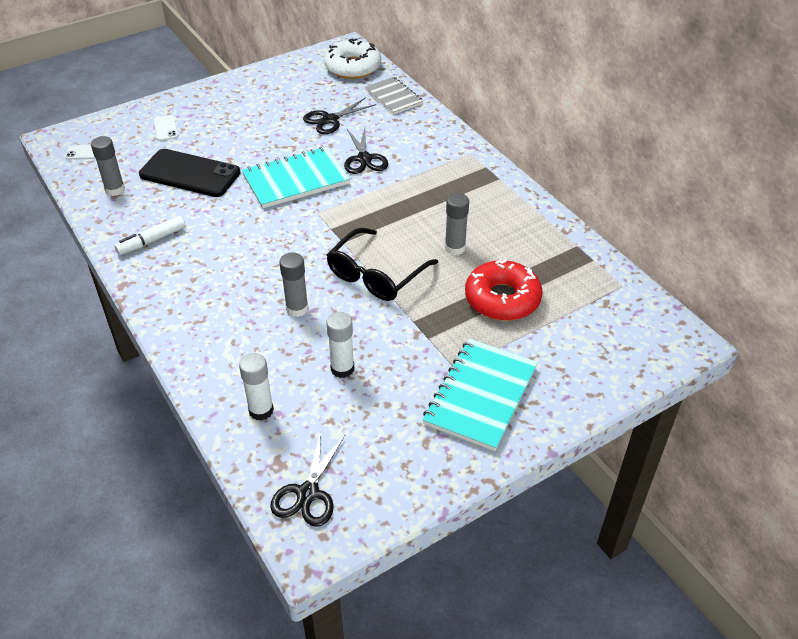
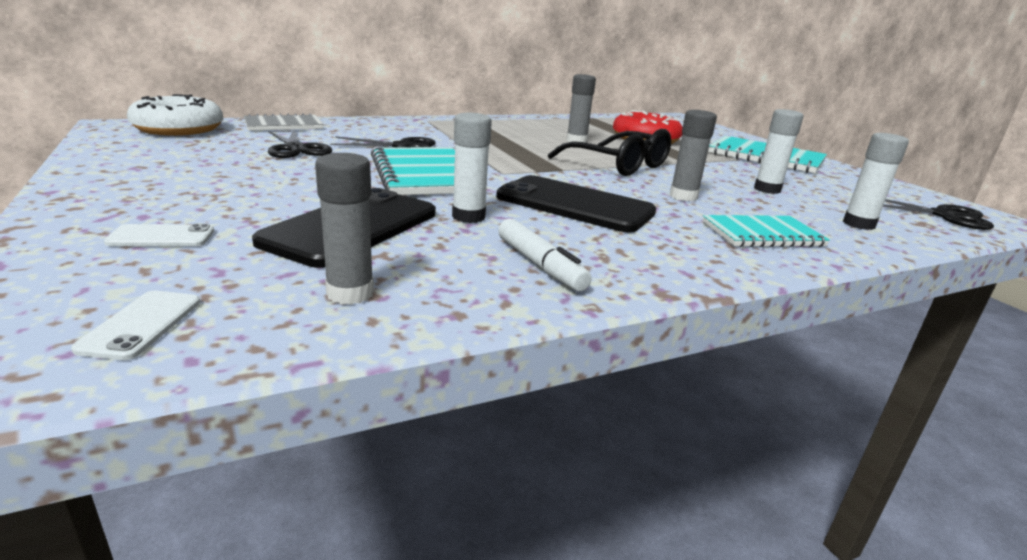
camera: 85 degrees left, 20 degrees down
(217, 209) = (468, 217): none -> white glue stick
(221, 341) = (762, 234): none -> turquoise notebook
(255, 251) = (574, 205): none -> black phone

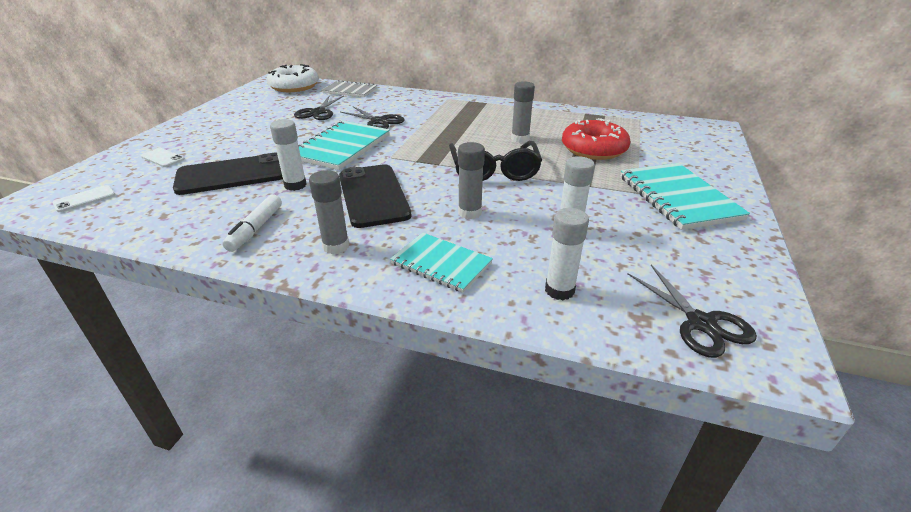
camera: 45 degrees right, 10 degrees up
(350, 293) = (158, 211): grey glue stick -> grey glue stick (336, 246)

